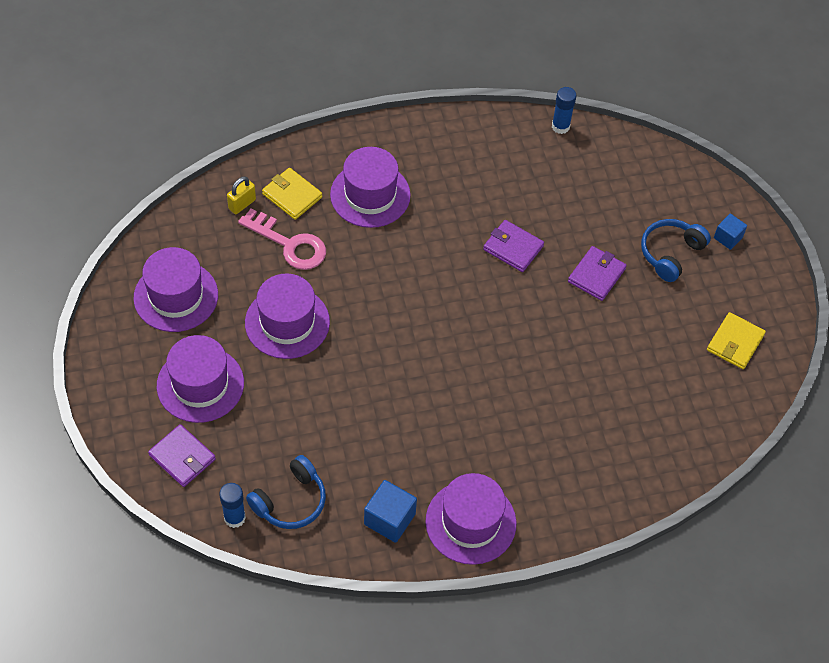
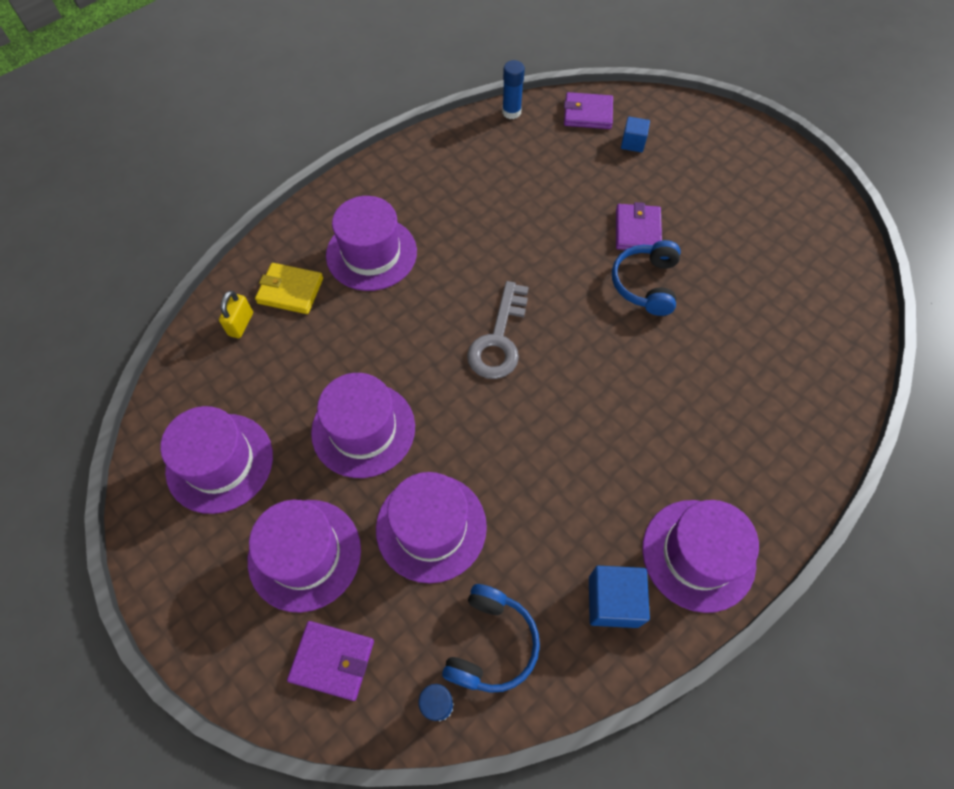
camera: 25 degrees left, 5 degrees up
(289, 244) = (317, 342): pink key -> none
(295, 410) = (431, 527): none -> purple hat
(426, 307) = (499, 339): none -> grey key
(513, 248) = (543, 241): purple wallet -> purple wallet (588, 113)
(671, 253) = (687, 180): blue headphones -> blue headphones (646, 284)
(728, 237) = (724, 144): blue cube -> blue cube (633, 143)
(735, 342) = (802, 234): yellow wallet -> none

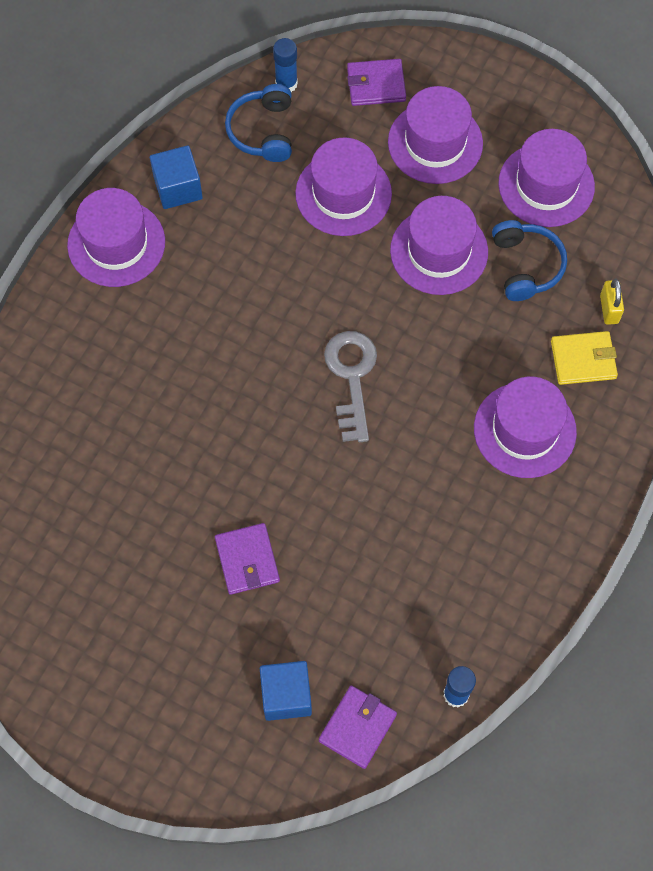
camera: 160 degrees right, 5 degrees up
(588, 113) = (357, 727): purple wallet -> purple wallet turned 45 degrees counterclockwise
(633, 143) = (286, 695): blue cube -> blue cube, size x1.58
(646, 284) = (221, 491): blue headphones -> blue headphones (526, 266)

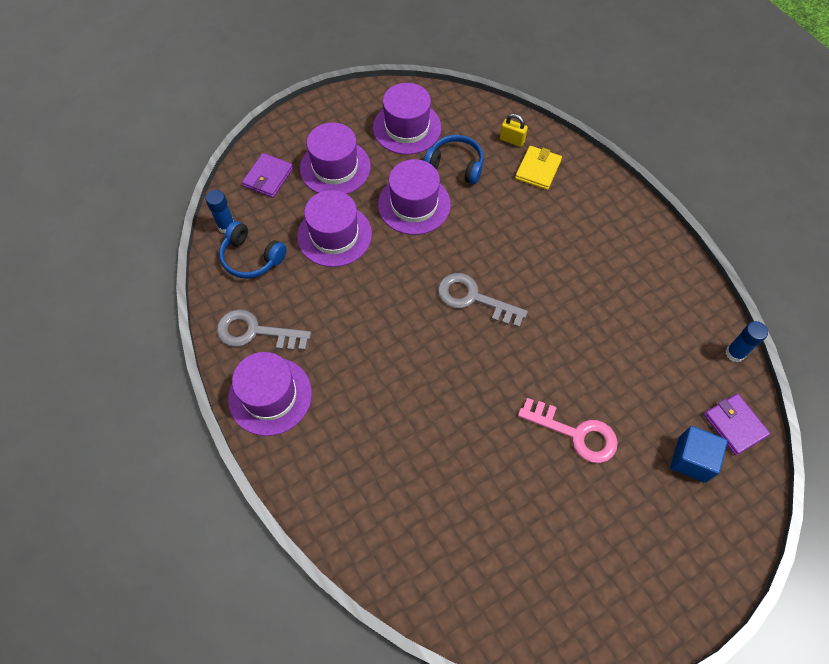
camera: 60 degrees left, 5 degrees down
(178, 188) = (255, 332): blue cube -> grey key
(247, 560) = (575, 433): purple wallet -> pink key
(524, 430) = (568, 223): purple hat -> none

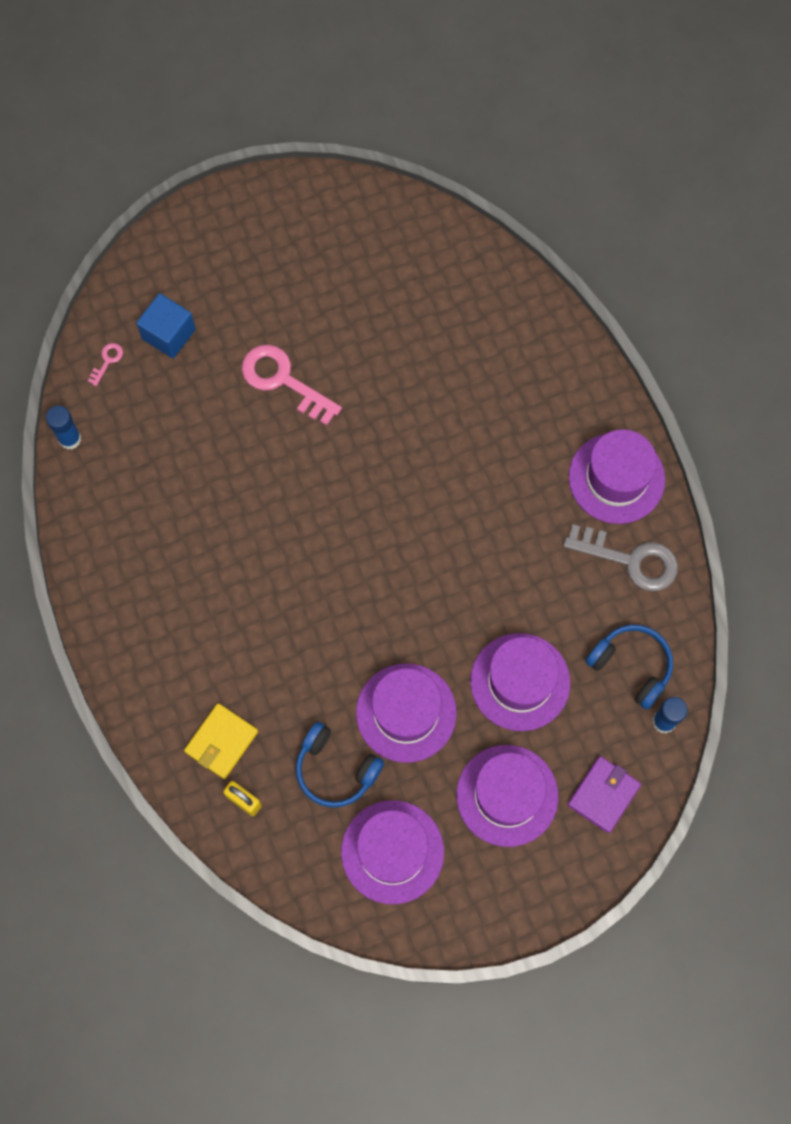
camera: 170 degrees left, 10 degrees up
(473, 299) = (357, 559): grey key -> none
(734, 425) = (107, 361): purple wallet -> pink key

